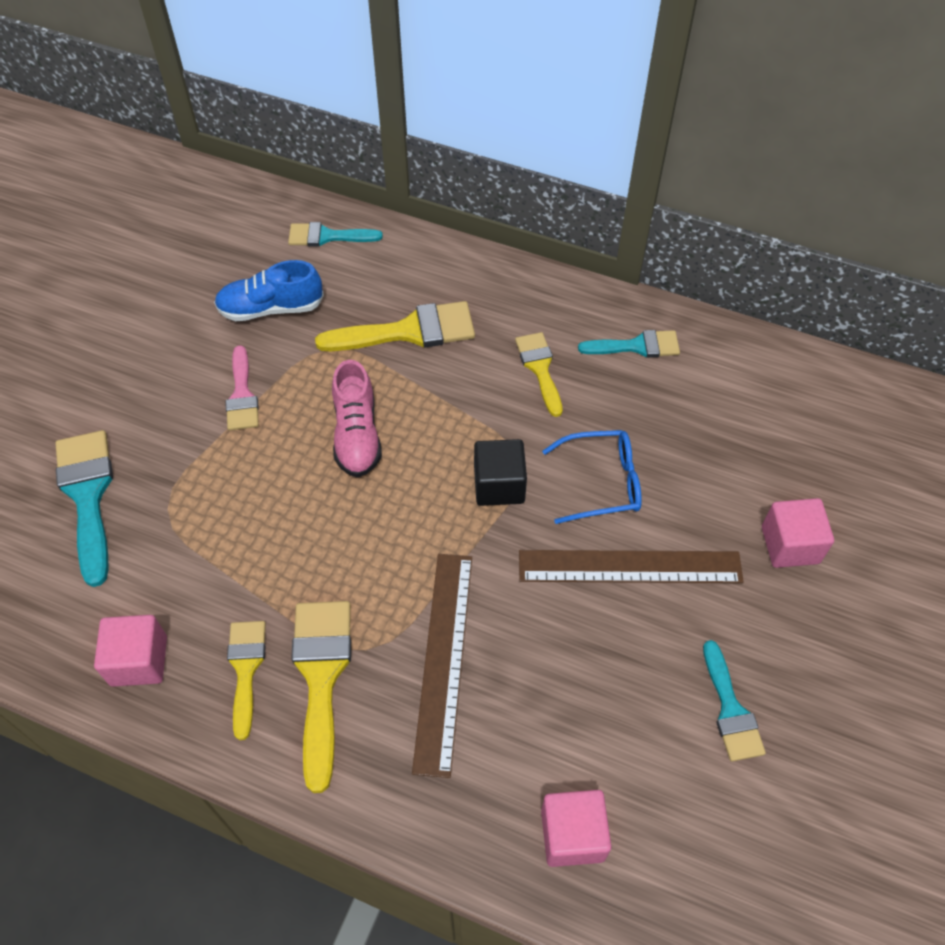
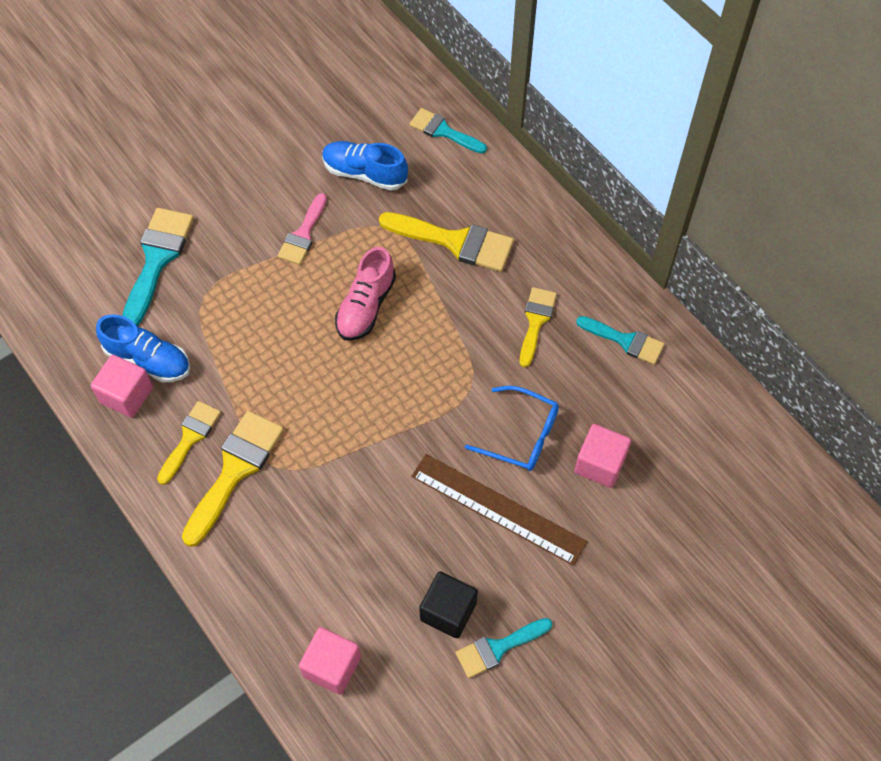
camera: 30 degrees right, 5 degrees up
(142, 608) = (148, 359): none -> blue shoe
(444, 659) = (323, 503): brown ruler -> none
(499, 485) = (444, 398): black cube -> black cube (448, 611)
(730, 709) = (498, 648): turquoise brush -> turquoise brush turned 45 degrees clockwise
(790, 545) = (631, 557): pink cube -> pink cube (600, 464)

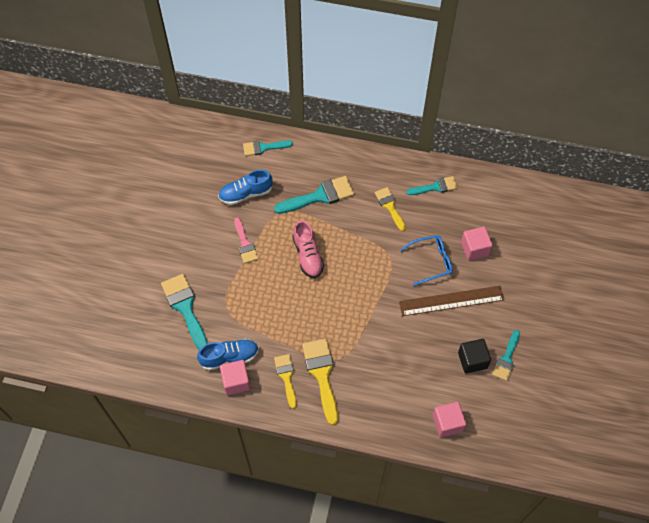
camera: 40 degrees left, 0 degrees up
(455, 242) = (319, 196): yellow brush -> turquoise brush

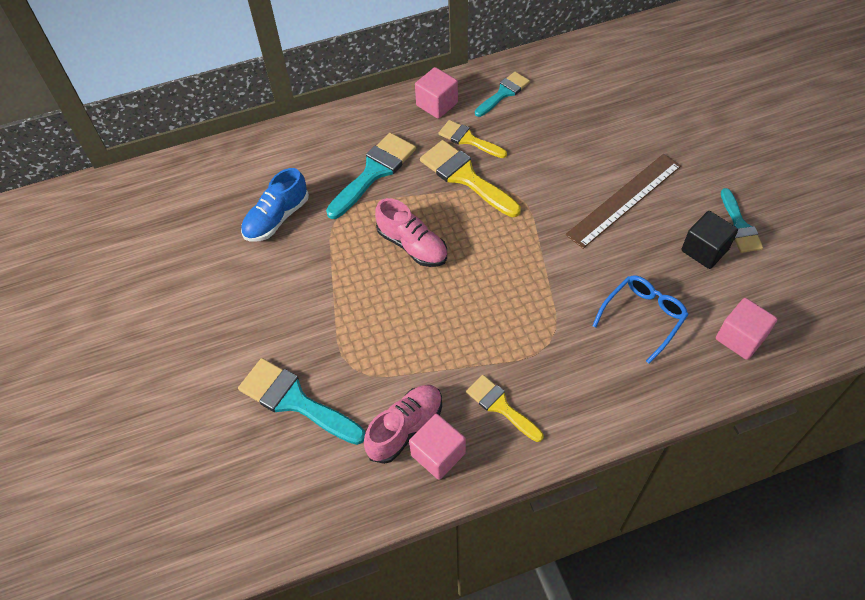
camera: 30 degrees left, 5 degrees down
(229, 357) = (405, 428): blue shoe -> pink shoe
(245, 244) = (319, 276): pink brush -> none
(264, 147) = (261, 155): turquoise brush -> none
(322, 375) = (544, 375): yellow brush -> yellow brush (465, 177)
(431, 261) = (565, 171): blue glasses -> blue glasses (643, 317)
(474, 249) = (602, 132): pink cube -> pink cube (437, 104)

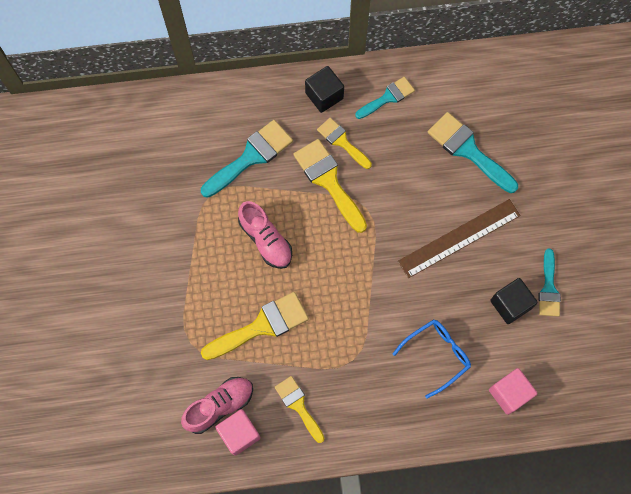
camera: 10 degrees right, 15 degrees up
(276, 218) = (157, 185): blue shoe -> none
(295, 401) = (139, 361): turquoise brush -> turquoise brush (468, 150)
(431, 332) = (261, 326): none -> yellow brush
(437, 104) = (324, 96): pink cube -> black cube

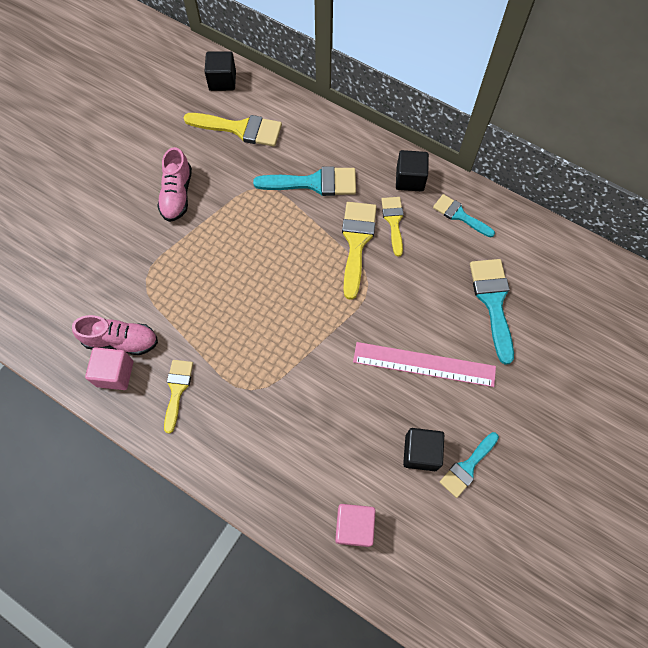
camera: 40 degrees right, 5 degrees down
(88, 122) = (222, 81): none -> black cube
(261, 326) = (206, 308): yellow brush -> yellow brush (240, 129)
(266, 240) = (269, 249): pink shoe -> pink shoe (177, 195)
(387, 97) = (460, 215): turquoise brush -> turquoise brush turned 150 degrees counterclockwise
(436, 355) = (320, 442): blue glasses -> none
(459, 238) = (424, 364): brown ruler -> pink ruler

